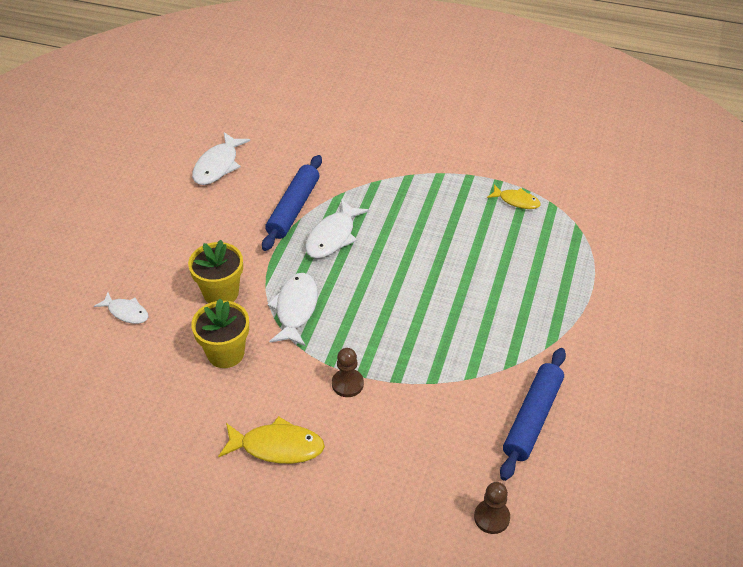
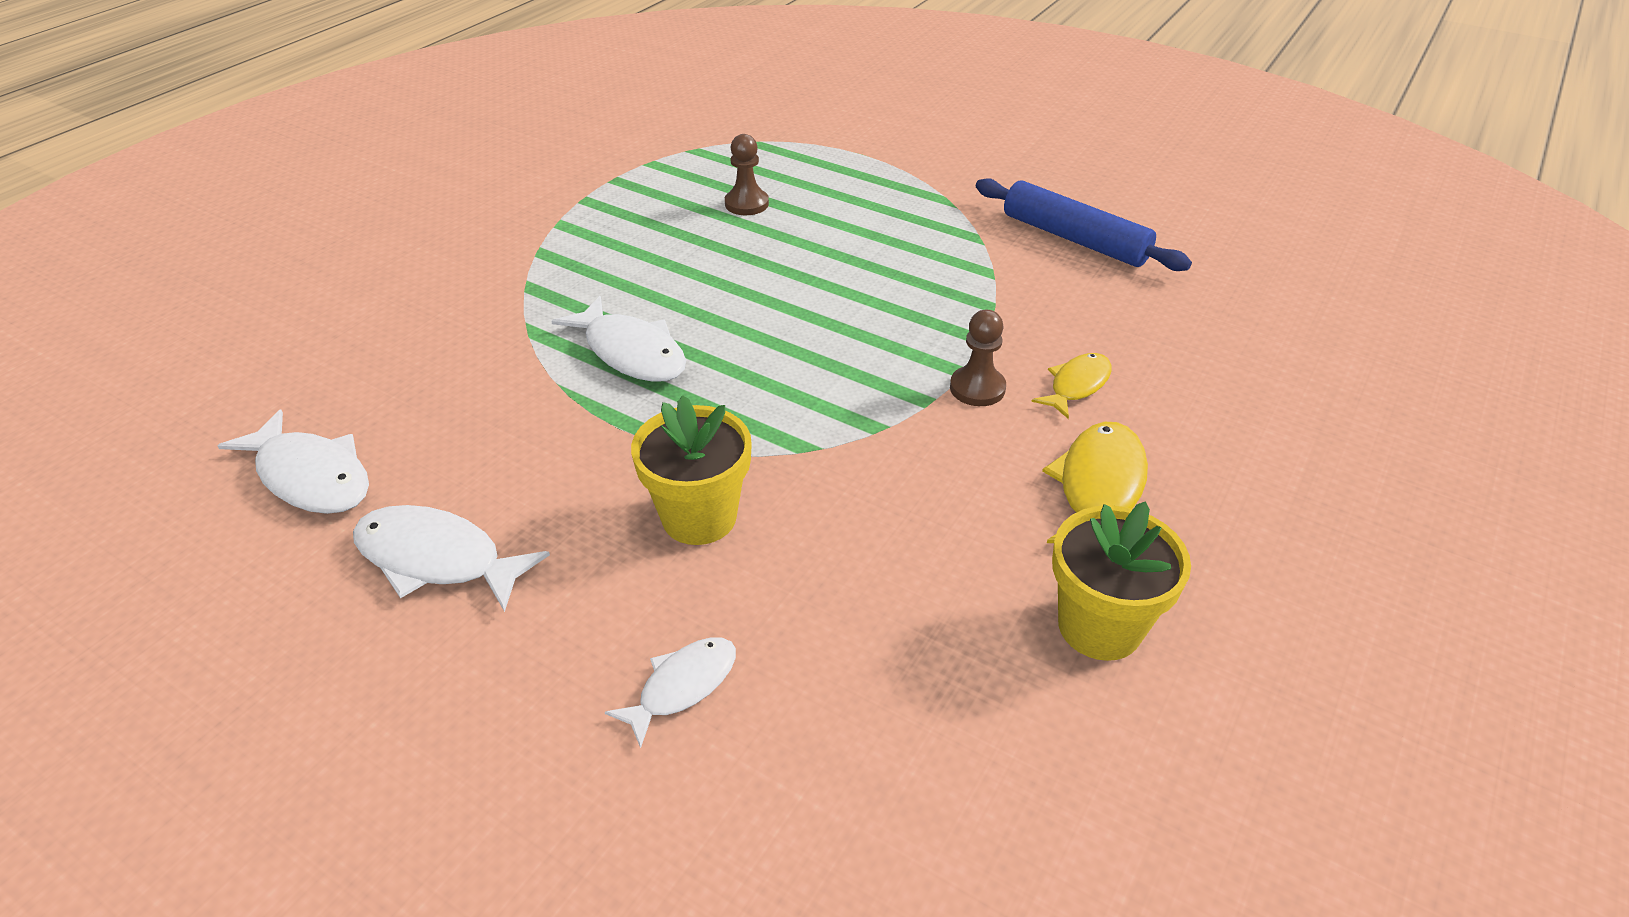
camera: 75 degrees left, 5 degrees down
(225, 353) = (863, 529): yellow flower pot -> yellow flower pot (1099, 626)
(293, 209) = (526, 388): blue rolling pin -> none
(295, 309) = (786, 422): white fish -> white fish (437, 559)
(491, 517) = (1236, 300): brown pawn -> brown pawn (746, 204)
(516, 201) = (667, 173): yellow fish -> yellow fish (1076, 385)

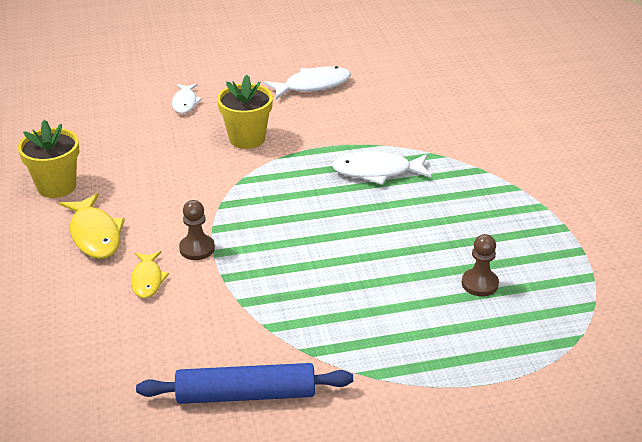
camera: 135 degrees right, 5 degrees down
(311, 476) = (399, 78): white fish -> none

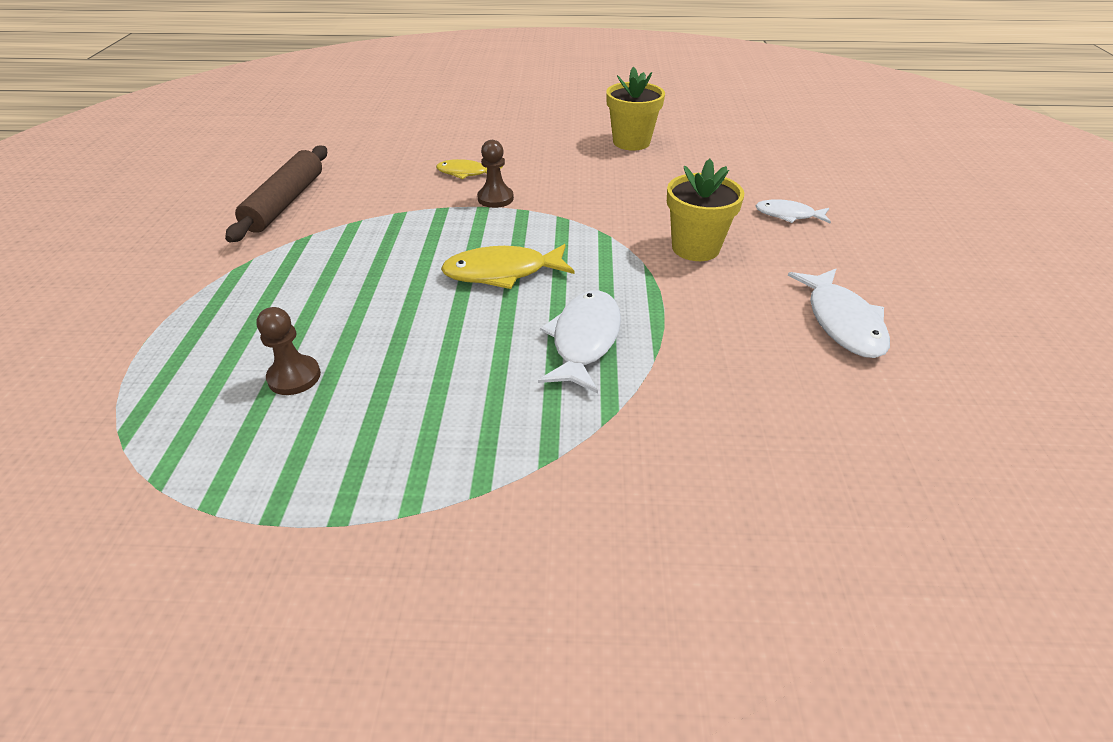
camera: 105 degrees right, 5 degrees up
(95, 235) = (546, 155): yellow fish -> yellow fish (502, 272)
(246, 394) = (285, 202): blue rolling pin -> brown rolling pin

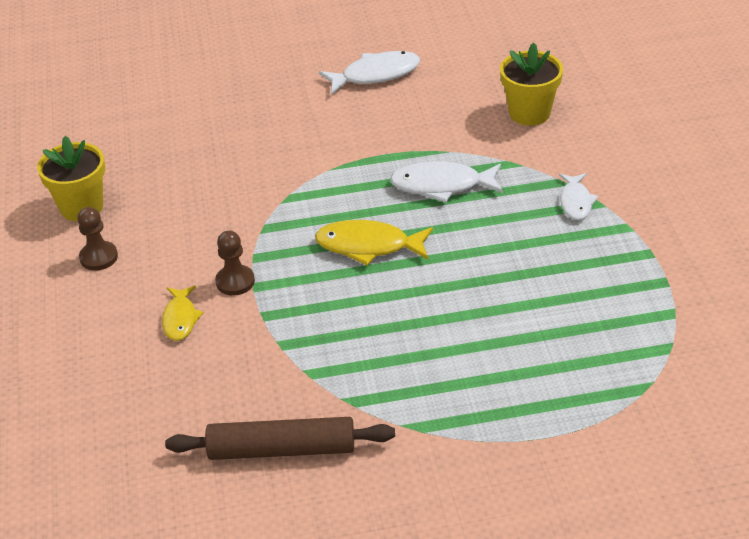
camera: 100 degrees left, 0 degrees up
(294, 377) = (545, 322): brown pawn -> brown pawn (98, 257)
(502, 272) = (368, 246): yellow fish -> yellow fish turned 120 degrees clockwise
(695, 248) = (296, 145): yellow flower pot -> yellow flower pot (529, 113)
(788, 215) = (227, 100): white fish -> white fish (576, 202)

